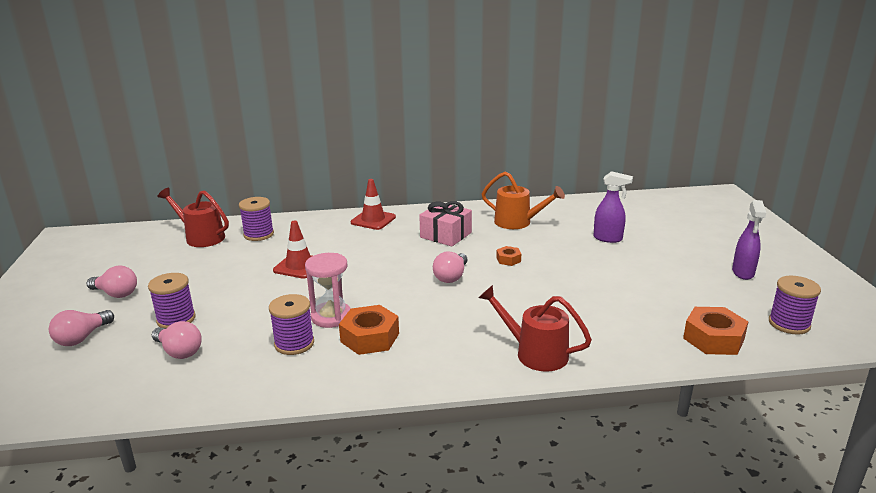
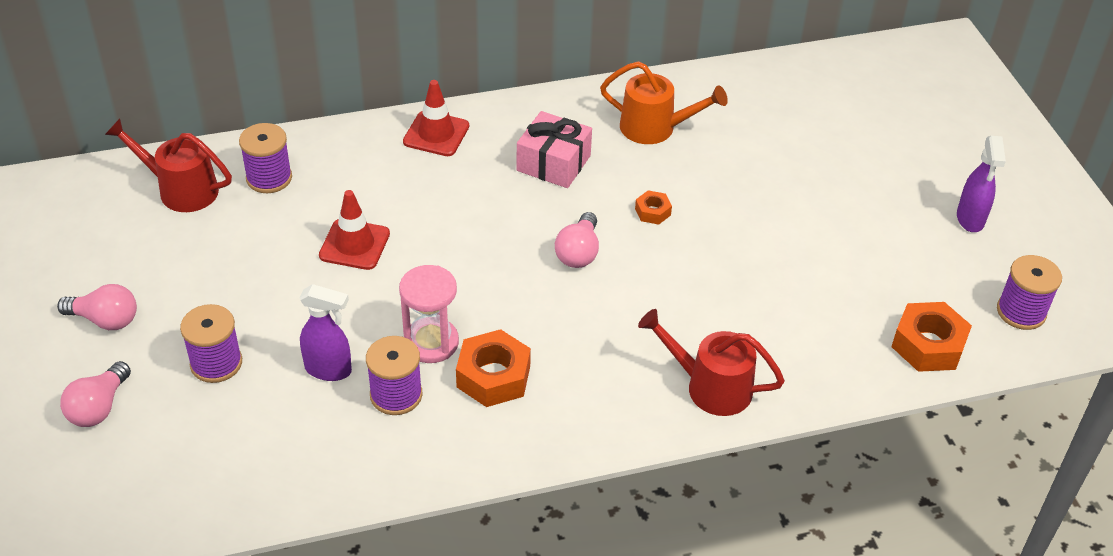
camera: 10 degrees left, 20 degrees up
(179, 351) = (246, 421): pink light bulb -> none
(608, 238) = (788, 158): purple spray bottle -> purple spray bottle (329, 370)

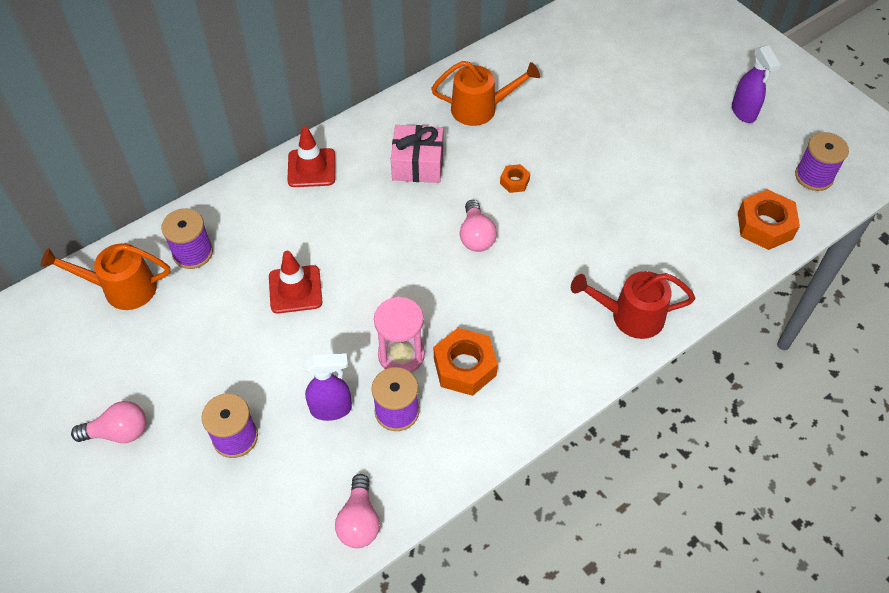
camera: 20 degrees left, 10 degrees up
(99, 407) = (155, 515): pink light bulb -> pink light bulb (359, 521)
(180, 189) = (121, 288): red watering can -> orange watering can

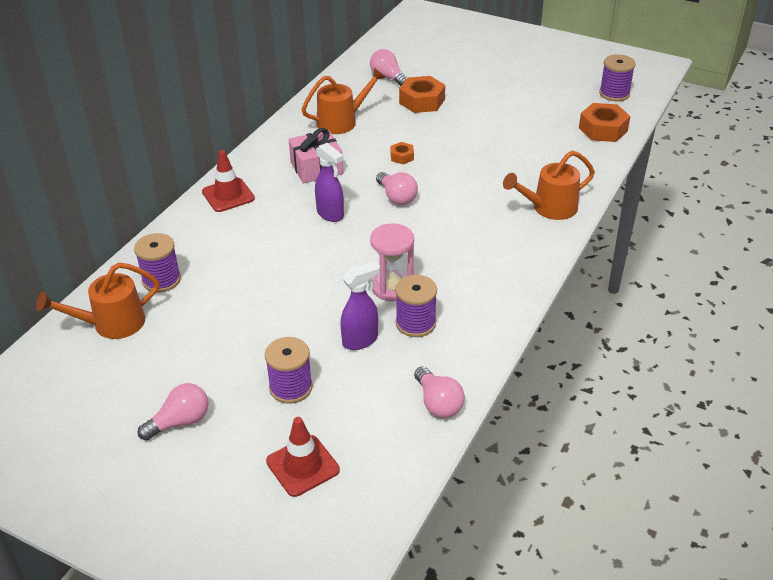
camera: 25 degrees left, 15 degrees down
(295, 289) = (272, 275): red traffic cone -> red traffic cone (302, 466)
(465, 367) = (449, 278): orange nut -> orange nut (422, 101)
(566, 62) = (388, 77): none -> pink light bulb
(629, 316) = (549, 208): red watering can -> orange watering can
(743, 112) = (539, 72): purple spray bottle -> purple spray bottle (330, 214)

